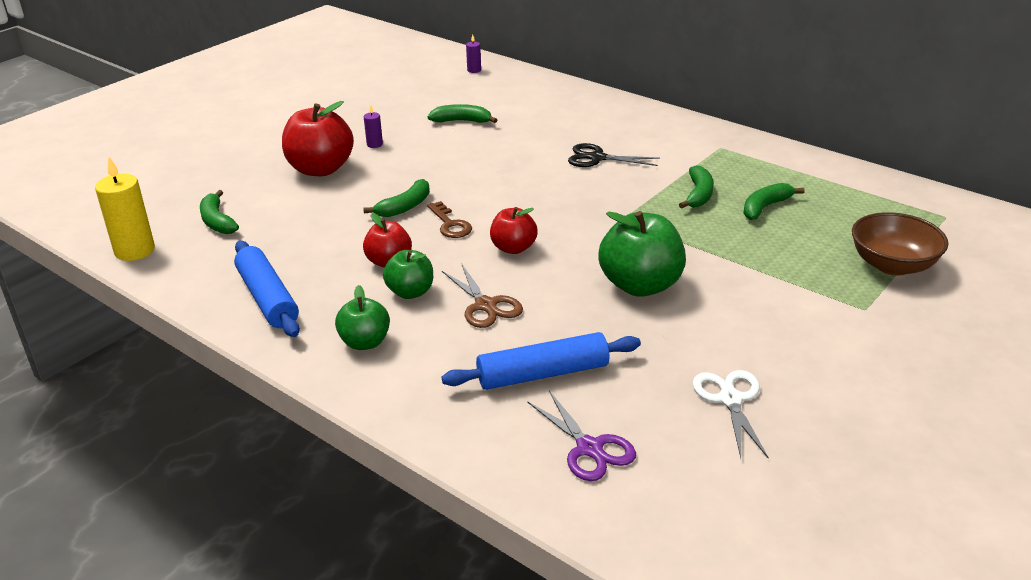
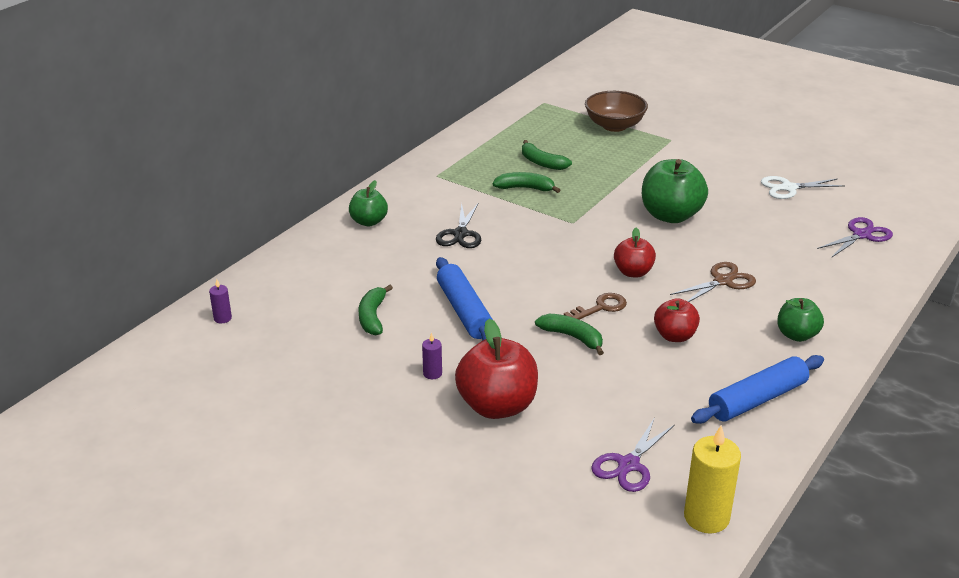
camera: 95 degrees left, 0 degrees up
(217, 221) = (628, 465): green banana -> purple scissors
(410, 292) = (718, 319): green apple -> green apple (369, 222)
(543, 374) = (796, 253): blue rolling pin -> blue rolling pin (464, 311)

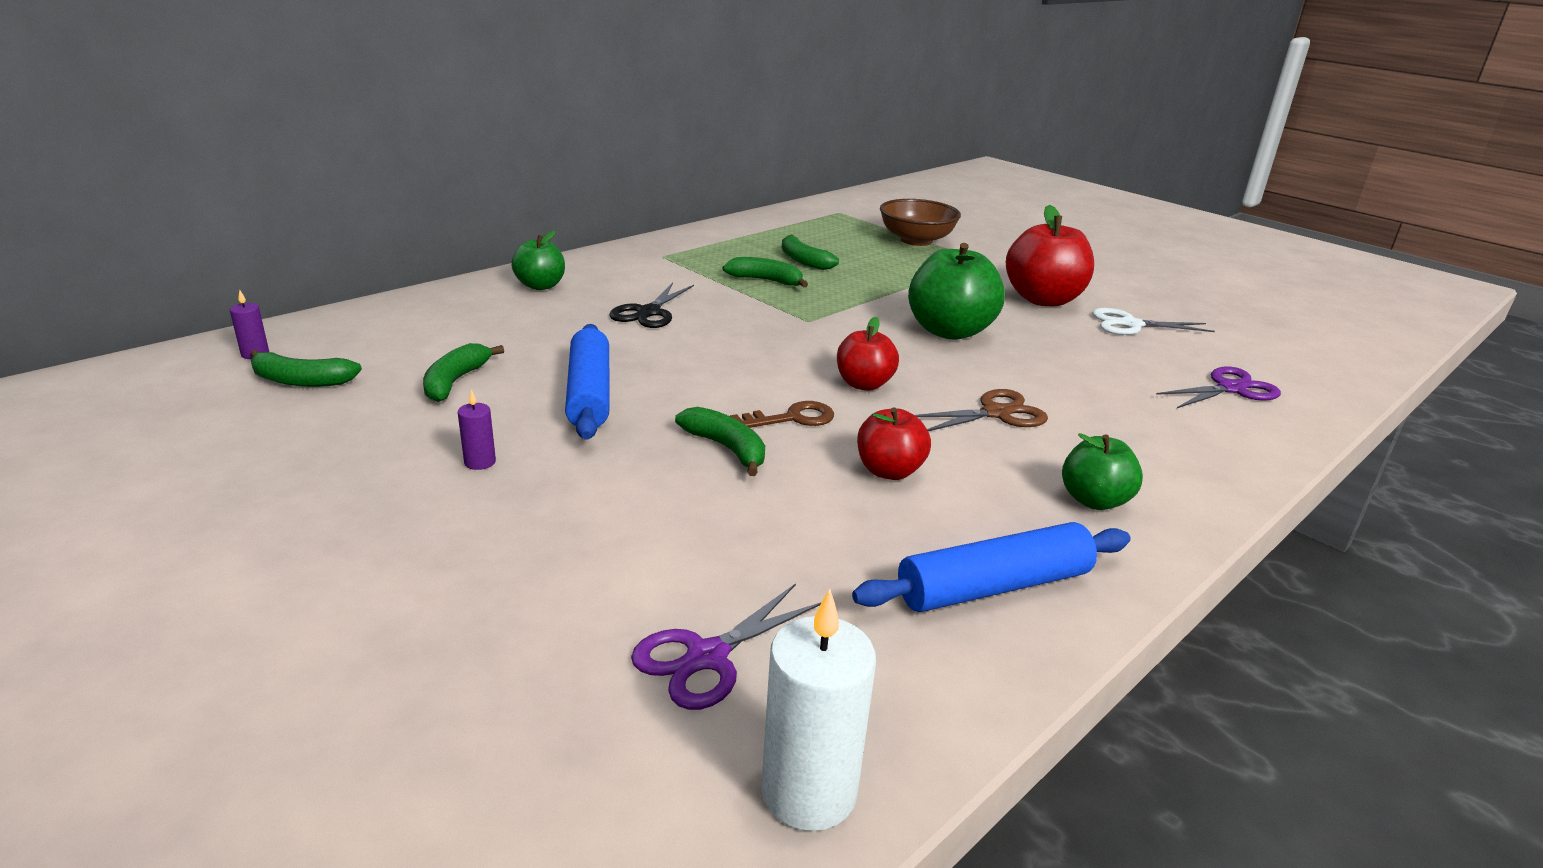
camera: 10 degrees right, 5 degrees down
(273, 334) = (301, 381): none -> green banana
(497, 406) = (544, 523): red apple -> red apple (1043, 299)
(706, 517) = (808, 792): yellow candle -> white candle

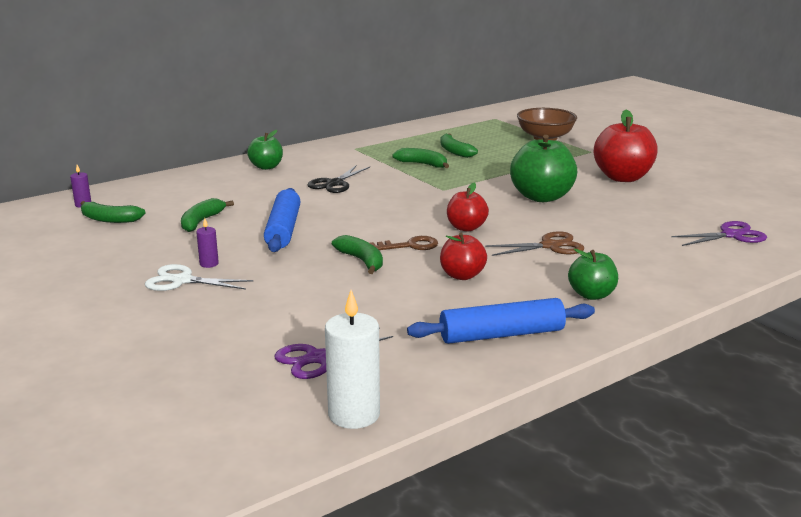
camera: 10 degrees right, 5 degrees down
(1130, 325) = (681, 194): white scissors -> white scissors (182, 281)

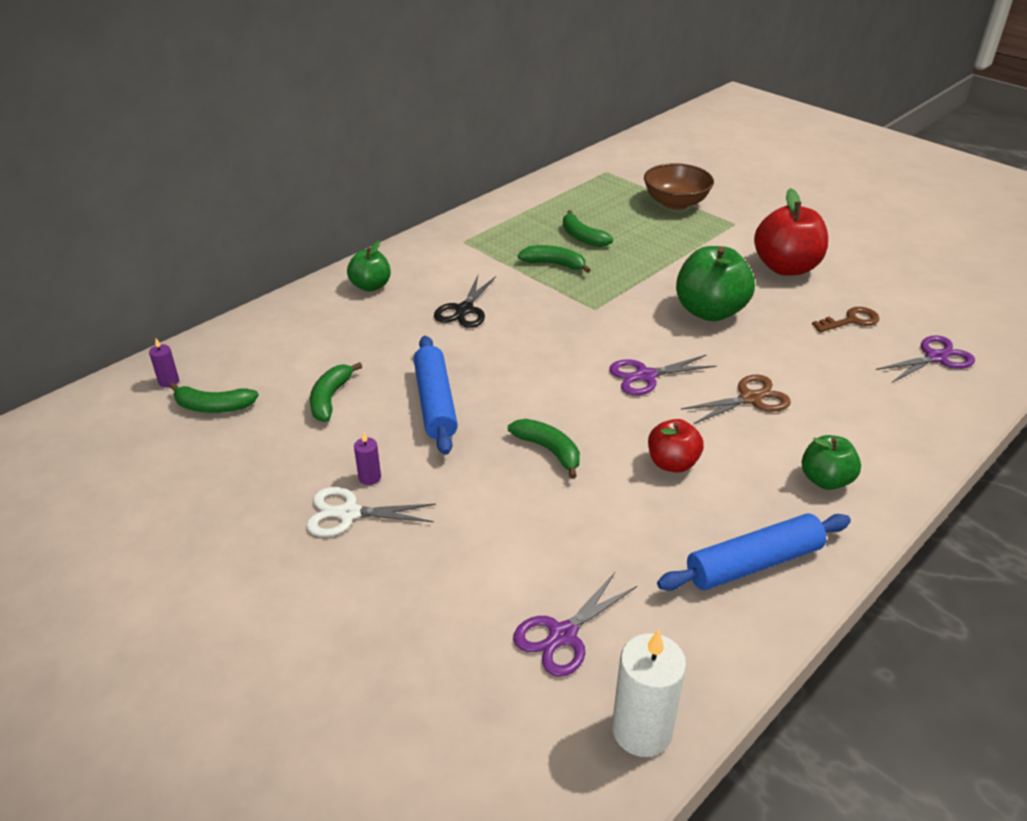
camera: 10 degrees left, 15 degrees up
(410, 246) = (594, 416): brown key -> brown key (851, 321)
(466, 228) = (646, 376): red apple -> purple scissors

